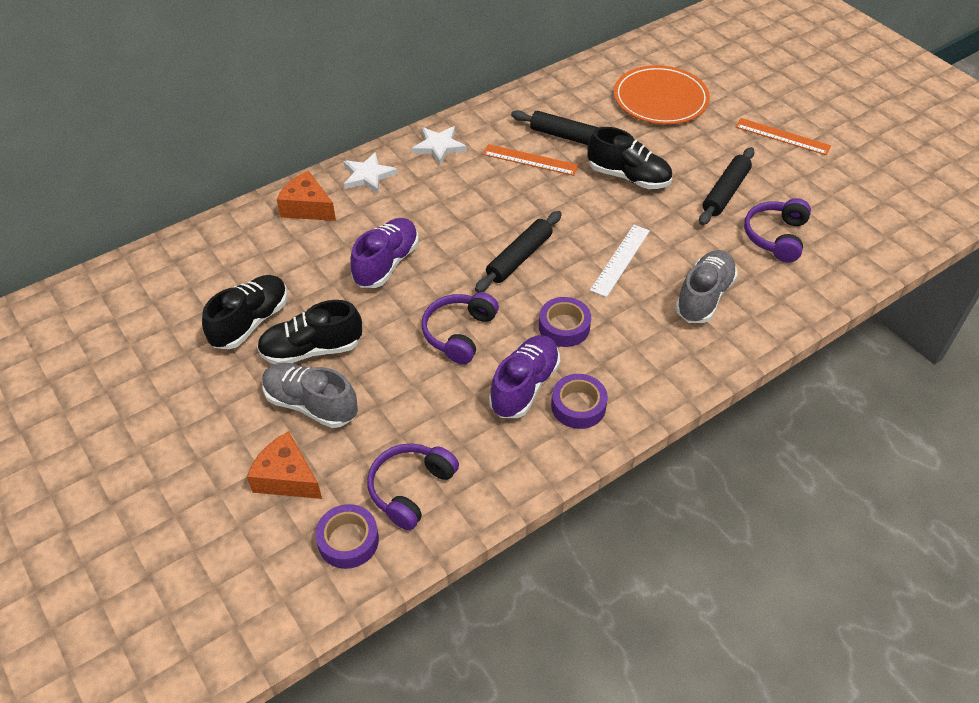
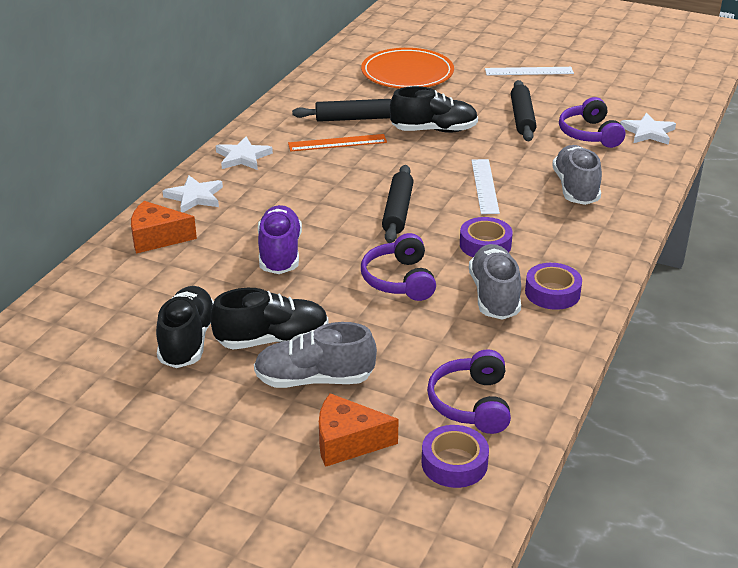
camera: 30 degrees left, 15 degrees down
(311, 350) = (272, 340): black shoe -> black shoe turned 150 degrees counterclockwise
(524, 386) = (494, 296): purple shoe -> grey shoe
(782, 136) = (529, 71): orange ruler -> white ruler
(839, 257) = (648, 132): none -> white star

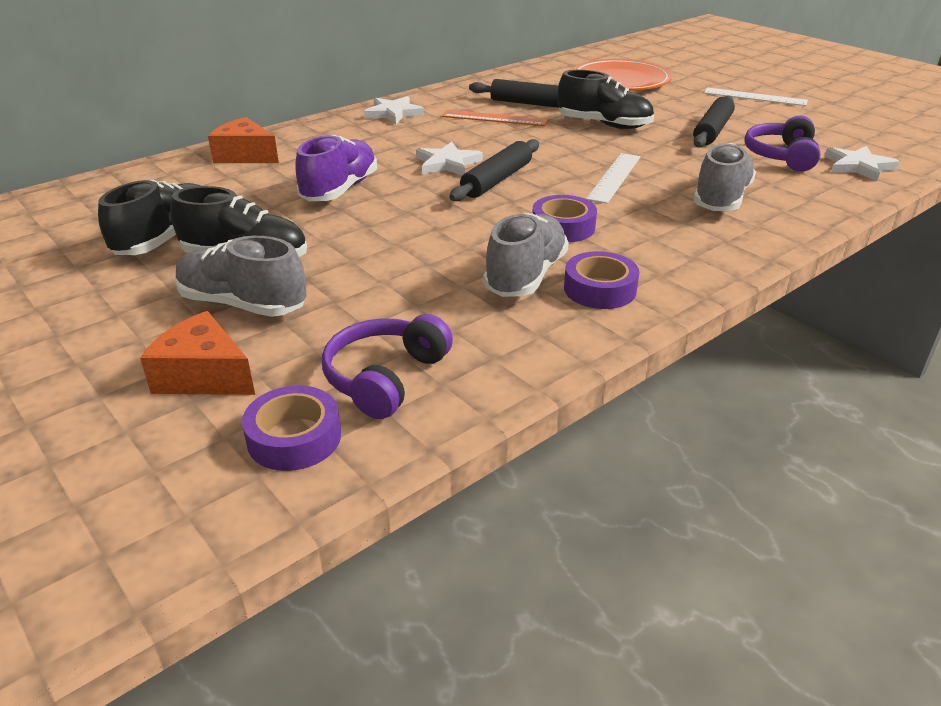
camera: 25 degrees right, 0 degrees up
(195, 197) = (315, 133): white star -> white star (447, 163)
(399, 280) = (435, 237): purple headphones -> none

